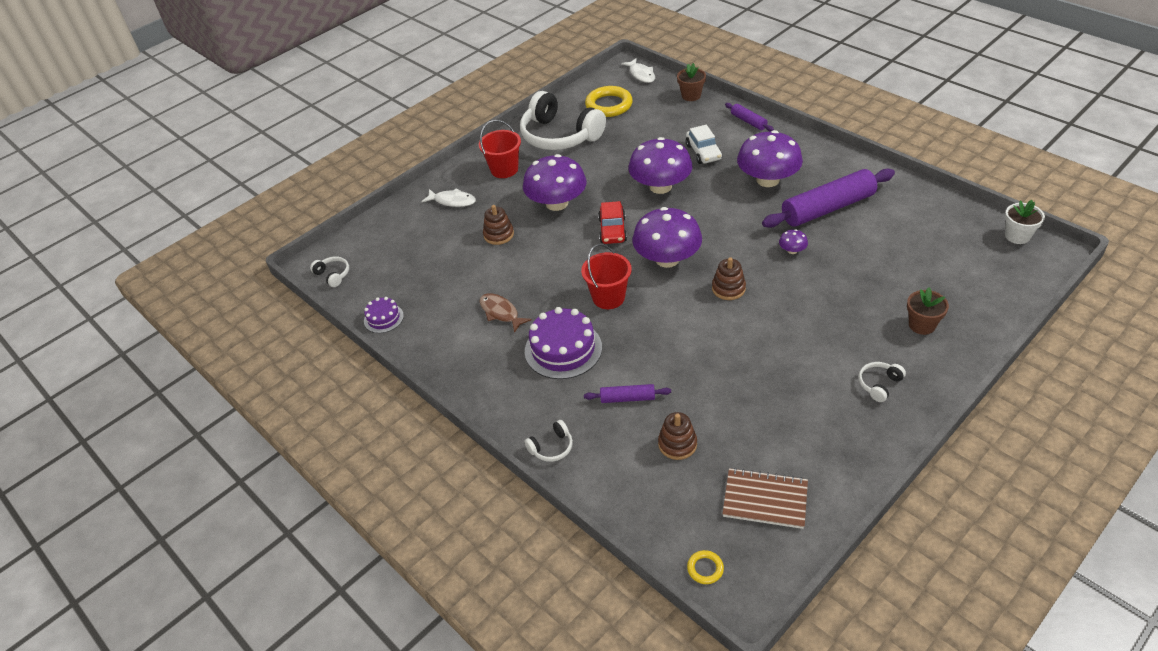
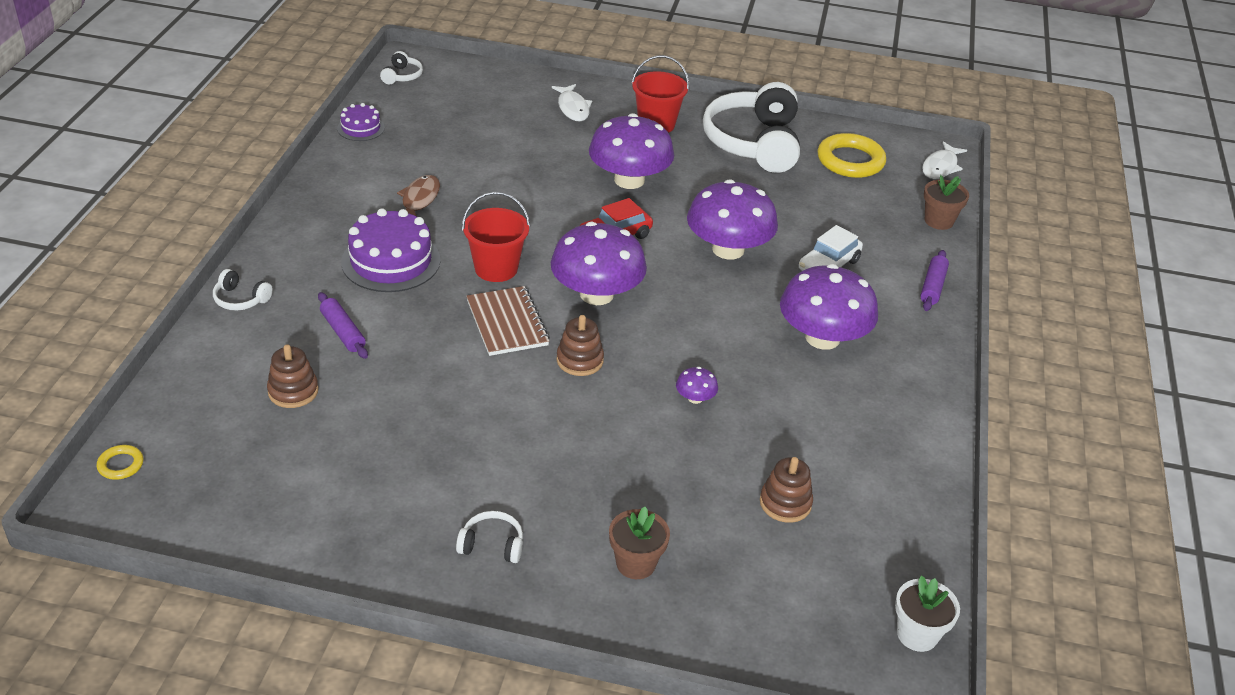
camera: 50 degrees right, 5 degrees down
(498, 235) = (542, 157): brown stacking toy -> brown stacking toy (785, 503)
(765, 500) = (242, 487): brown notebook -> brown notebook (507, 323)
(828, 208) = (810, 410): purple rolling pin -> none

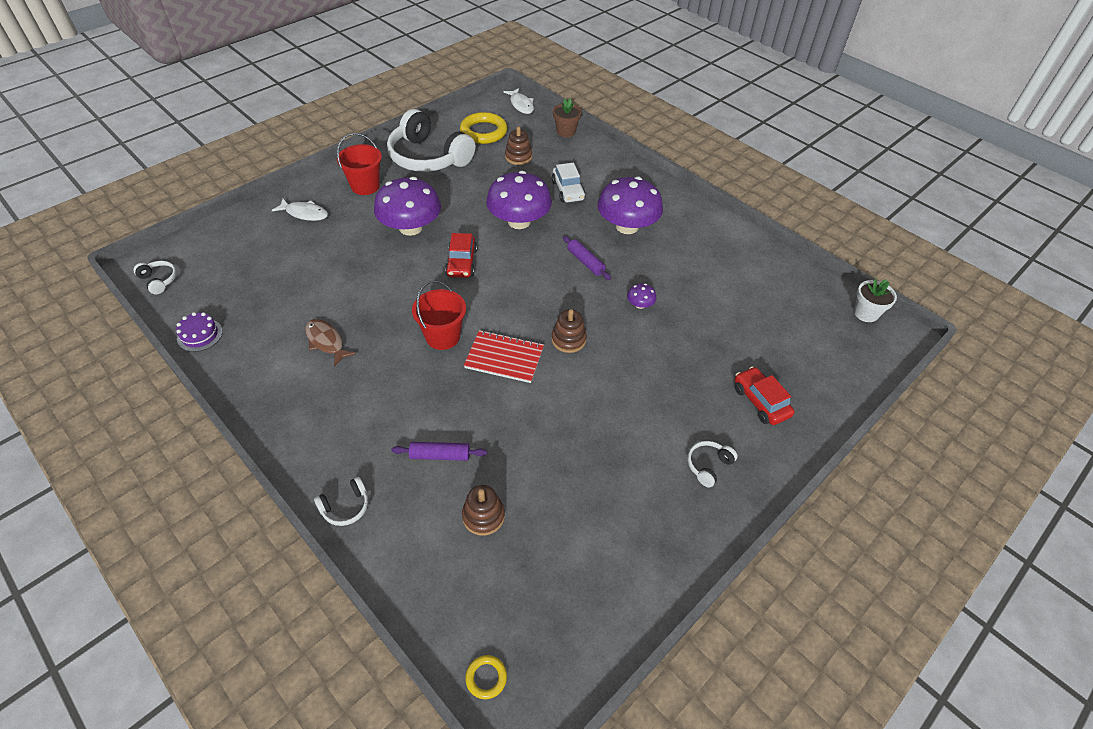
camera: 55 degrees left, 10 degrees up
(391, 261) = (383, 390): purple cake -> none
(507, 323) = (504, 358): brown notebook -> red notebook
(596, 294) = (511, 300): purple mushroom -> none
(636, 563) = (760, 401): brown flower pot -> red car
(785, 503) = (748, 312): brown stacking toy -> brown stacking toy (518, 157)
(932, 286) = (617, 164): purple rolling pin -> purple rolling pin (585, 262)

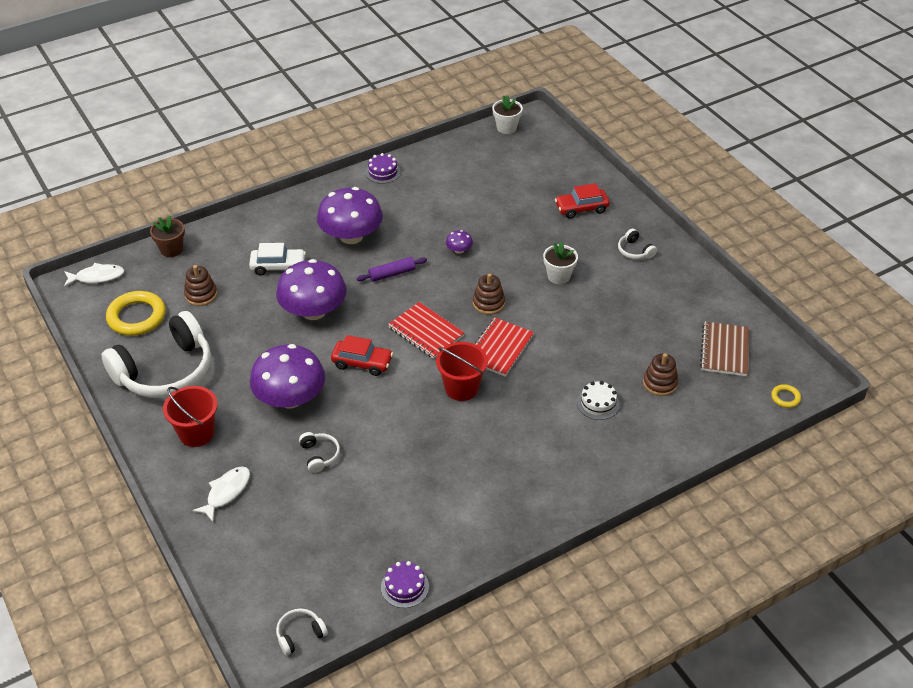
camera: 75 degrees left, 5 degrees down
(326, 342) = (444, 477): brown fish -> none
(345, 507) = (639, 469): white headphones -> white headphones (319, 455)
(440, 455) = (598, 403): purple rolling pin -> white cake
(513, 299) = (426, 332): none -> red notebook
(558, 589) = (724, 350): none -> brown notebook
(633, 394) = (558, 276): none -> white flower pot
(730, 231) = (383, 172): none -> purple cake

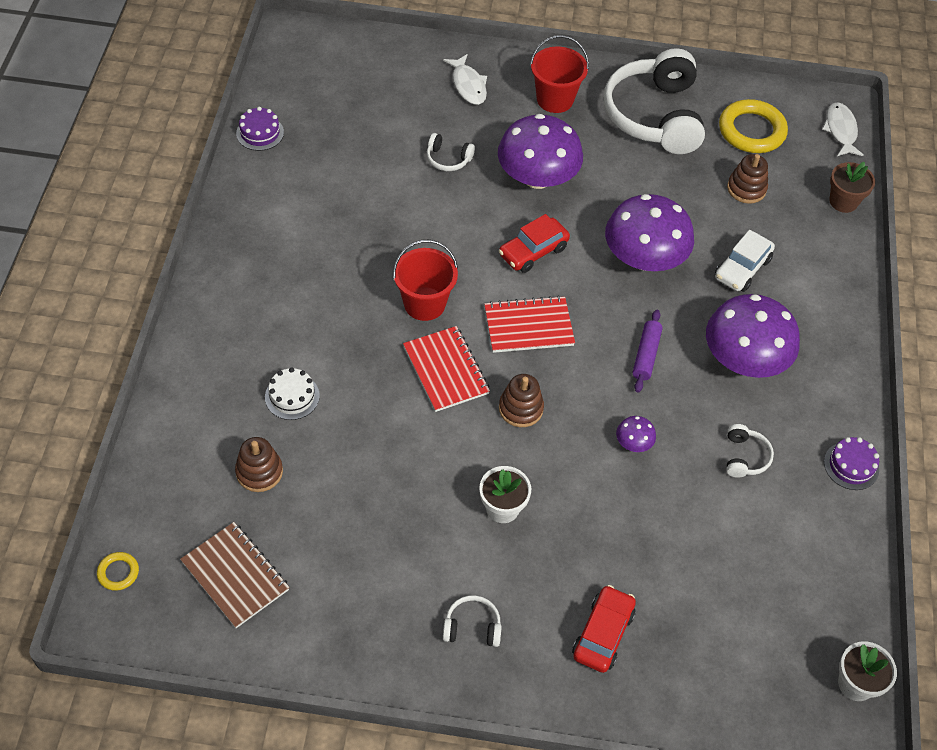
camera: 125 degrees right, 10 degrees up
(97, 277) = (840, 130): white fish -> white fish turned 150 degrees clockwise
(300, 634) = (288, 57): white headphones -> white headphones (745, 457)

